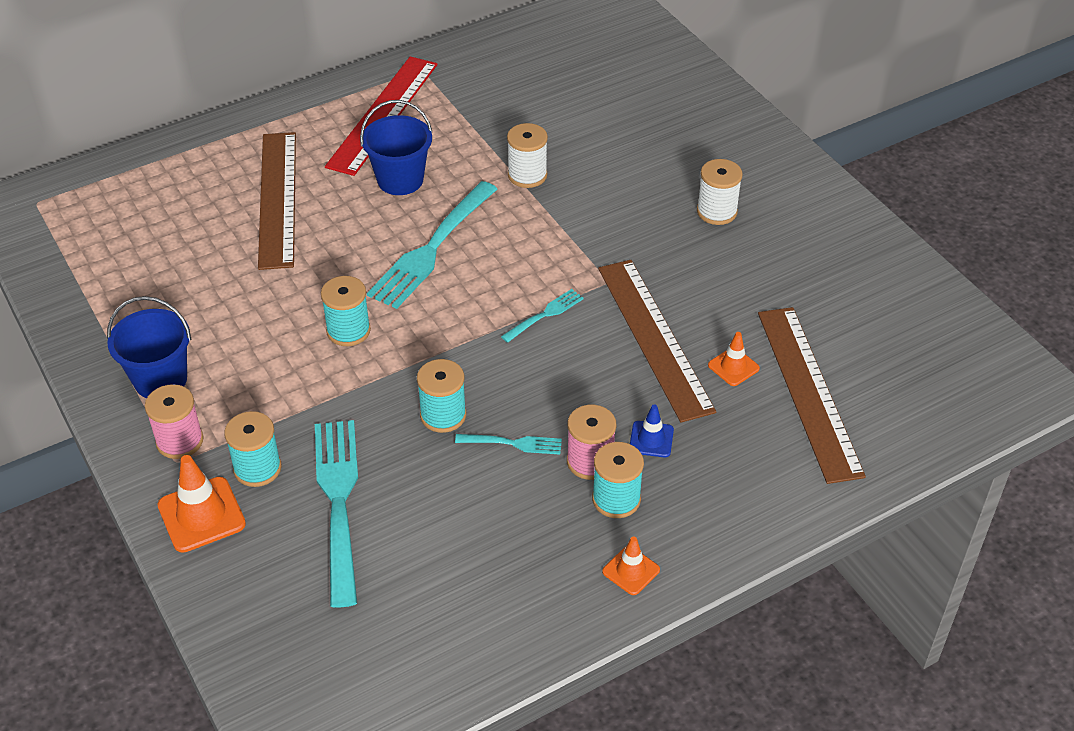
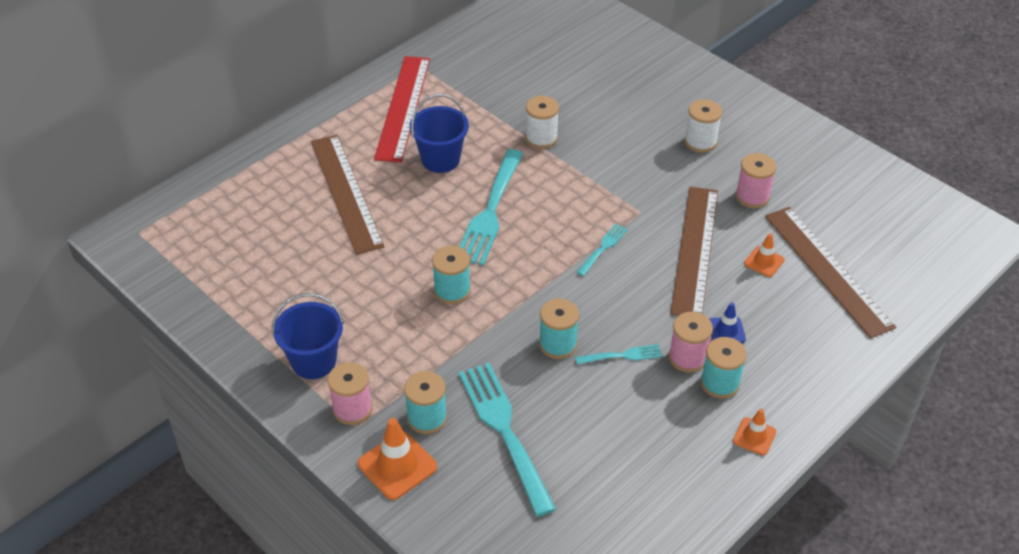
camera: 15 degrees left, 0 degrees up
(654, 338) = (695, 250): brown ruler -> brown ruler turned 45 degrees clockwise
(752, 287) = (752, 196): none -> pink spool

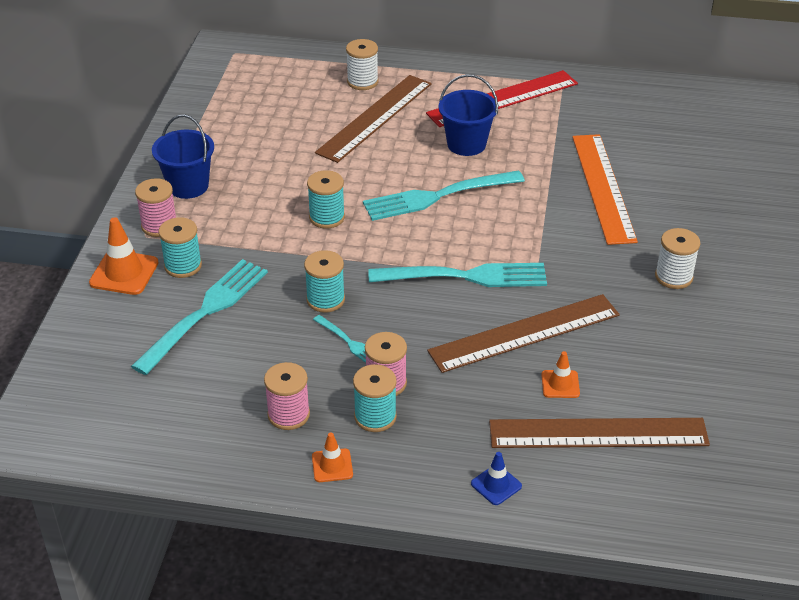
camera: 55 degrees right, 5 degrees down
(541, 138) = (558, 183): white spool -> white spool (362, 82)
(569, 118) = (603, 187): none -> orange ruler
(603, 248) = (464, 277): turquoise fork -> turquoise fork, size x2.08
(726, 331) = (444, 395): blue traffic cone -> blue traffic cone (496, 485)
(752, 196) = (640, 341): pink spool -> pink spool (288, 414)
(827, 270) = (598, 433): brown ruler -> brown ruler turned 60 degrees clockwise

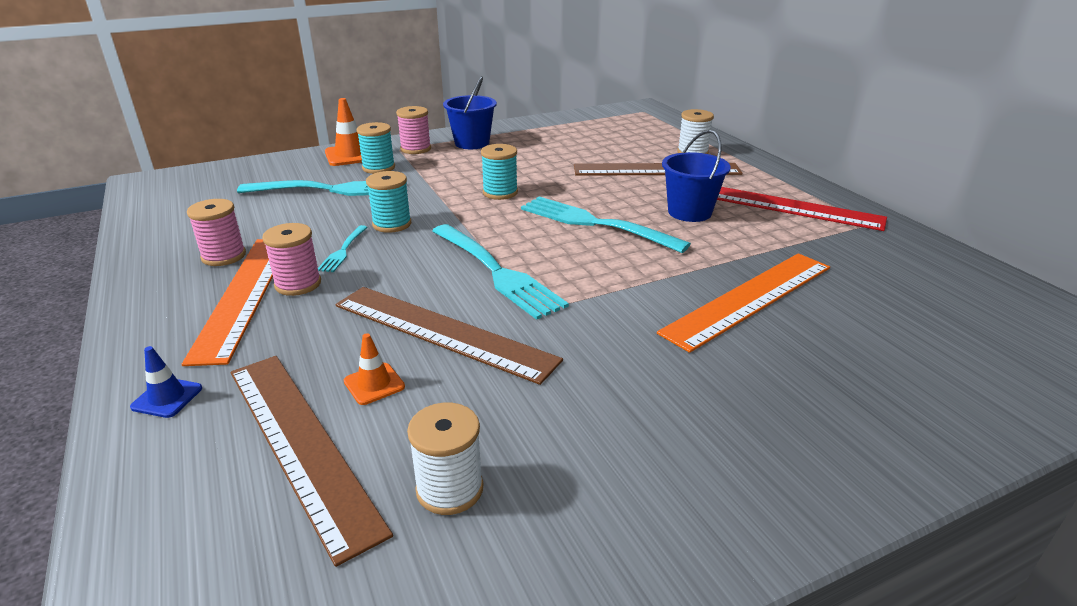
camera: 55 degrees right, 10 degrees down
(332, 465) = (161, 296): orange traffic cone -> none
(375, 417) = (244, 294): turquoise spool -> orange ruler
(673, 277) = (665, 402): white spool -> white spool (450, 489)

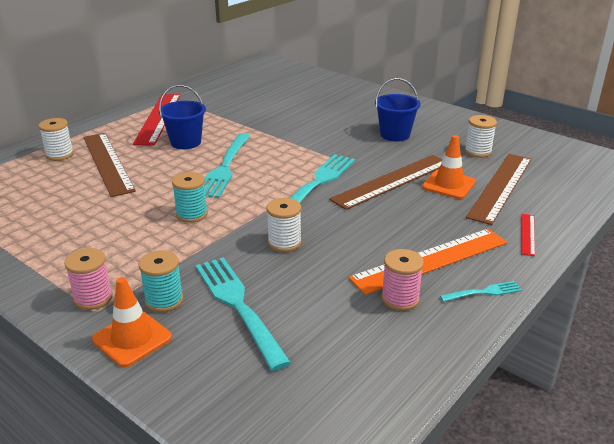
camera: 115 degrees left, 0 degrees up
(167, 398) = (527, 234): blue traffic cone -> red ruler
(298, 284) = (399, 245): pink spool -> none
(343, 250) = (341, 247): turquoise fork -> turquoise fork (483, 292)
(374, 384) = (449, 184): orange traffic cone -> orange traffic cone, size x1.69
(392, 224) = (284, 243): turquoise spool -> white spool
(442, 332) = (392, 181): brown ruler -> brown ruler turned 45 degrees clockwise
(472, 143) = (62, 266): blue bucket -> blue bucket (395, 135)
(749, 299) = (285, 118): orange ruler -> none

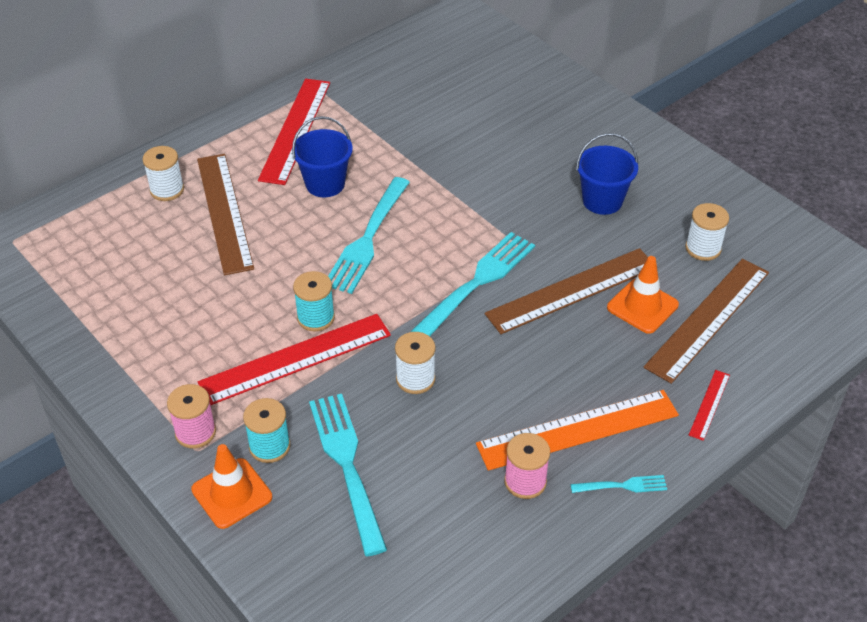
camera: 10 degrees right, 15 degrees up
(179, 240) = (296, 359): none -> red ruler

